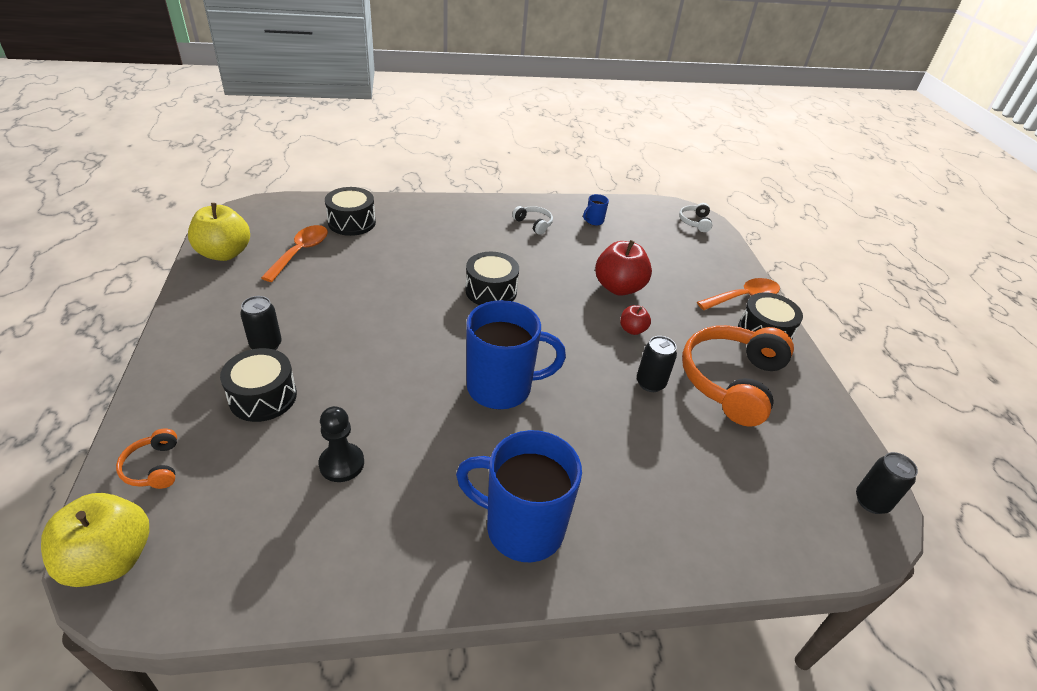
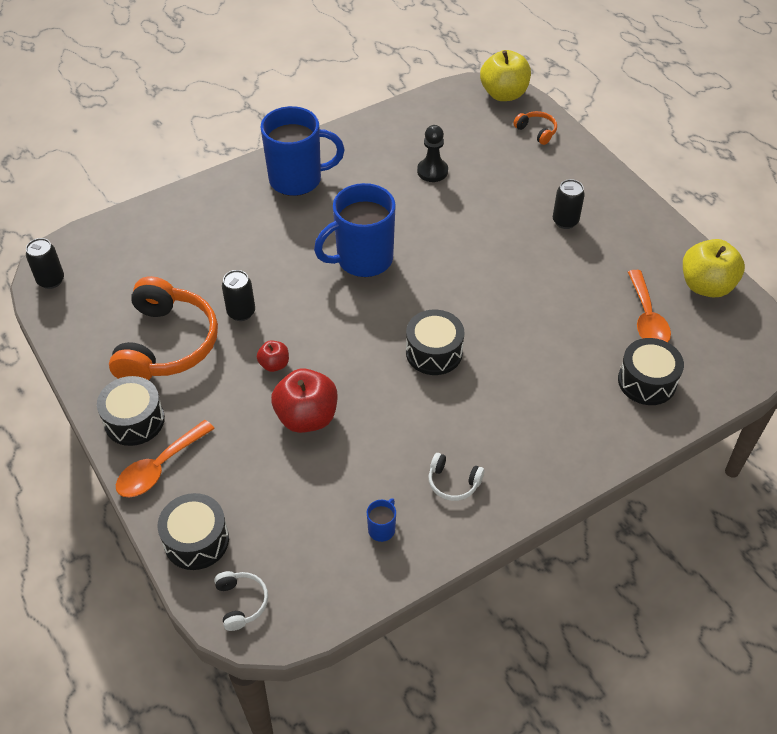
camera: 160 degrees right, 10 degrees up
(263, 397) = (523, 188): black drum -> black drum (196, 540)

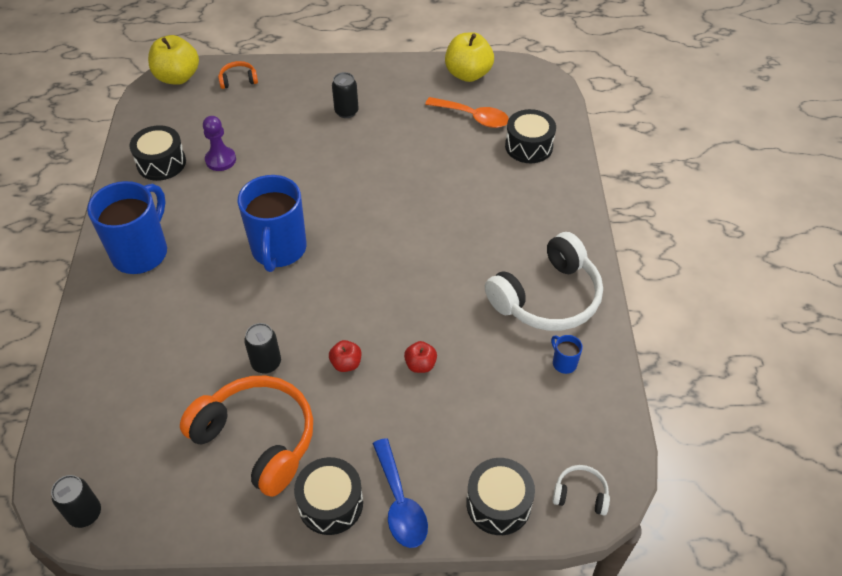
camera: 60 degrees left, 0 degrees up
(159, 467) = (400, 503): orange spoon -> blue spoon
(307, 417) = (420, 365): red apple -> red apple, size x0.51
(432, 171) = (220, 160): black pawn -> purple pawn
(434, 352) = (414, 250): black drum -> black drum (161, 163)
(453, 482) = (547, 298): white headphones -> white headphones, size x2.30

